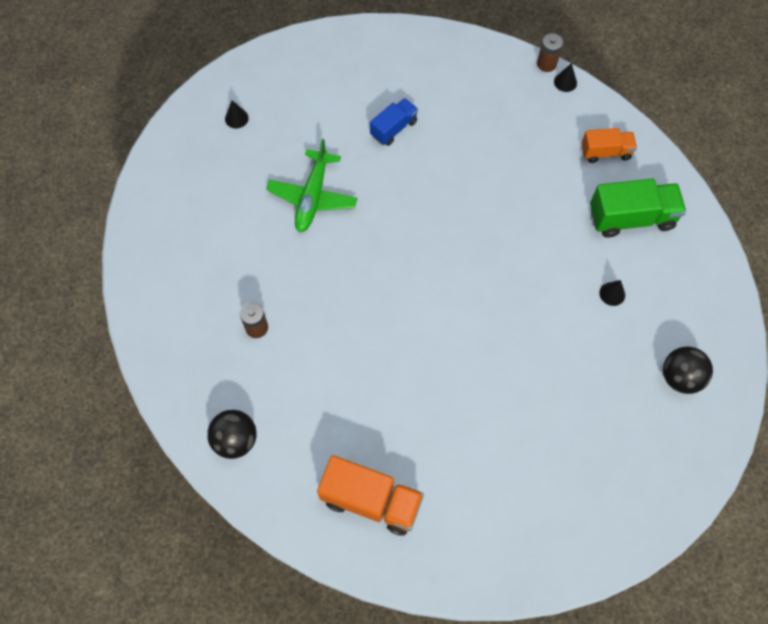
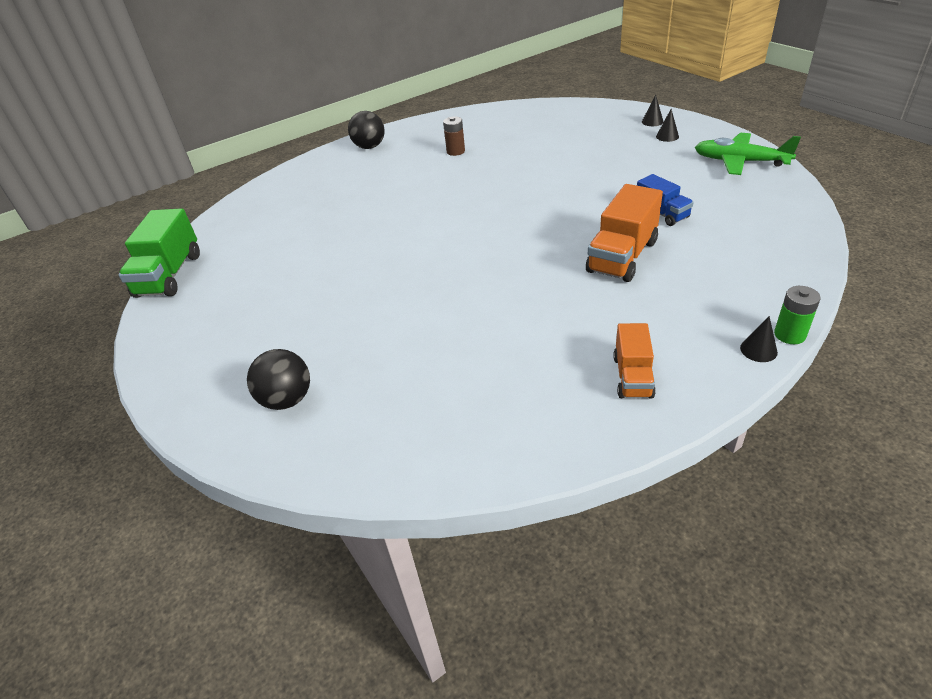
camera: 105 degrees right, 25 degrees down
(313, 197) = (577, 172): green plane -> green plane (740, 162)
(371, 500) = (289, 198): orange truck -> orange truck (622, 256)
(546, 64) = (789, 335): brown battery -> green battery
(612, 294) = (417, 355): black cone -> black cone (652, 121)
(631, 218) = (520, 388): green truck -> green truck (169, 275)

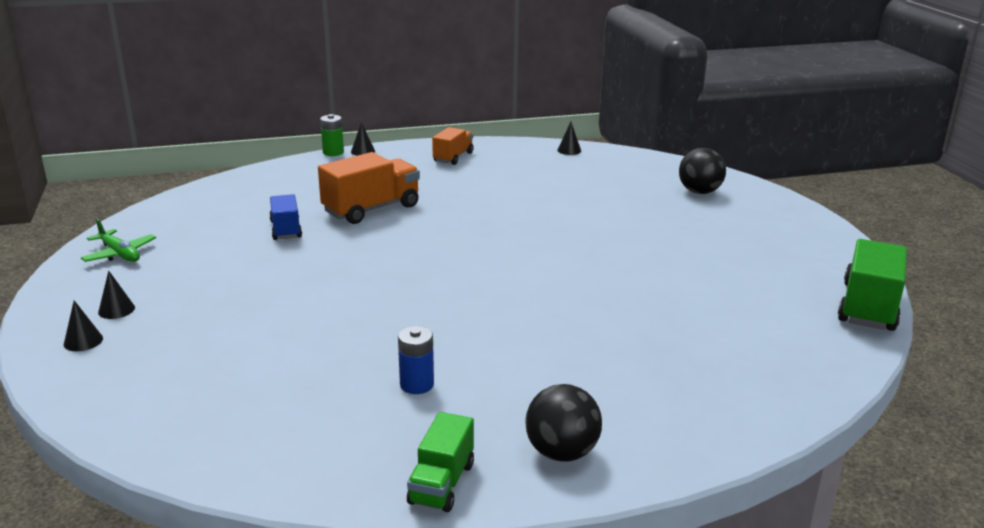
camera: 165 degrees left, 15 degrees down
(416, 126) = (442, 483): none -> green truck
(455, 151) = (417, 384): brown battery -> blue battery
(487, 456) = (569, 150): none -> black cone
(740, 162) = (120, 254): green plane -> green plane, size x0.65

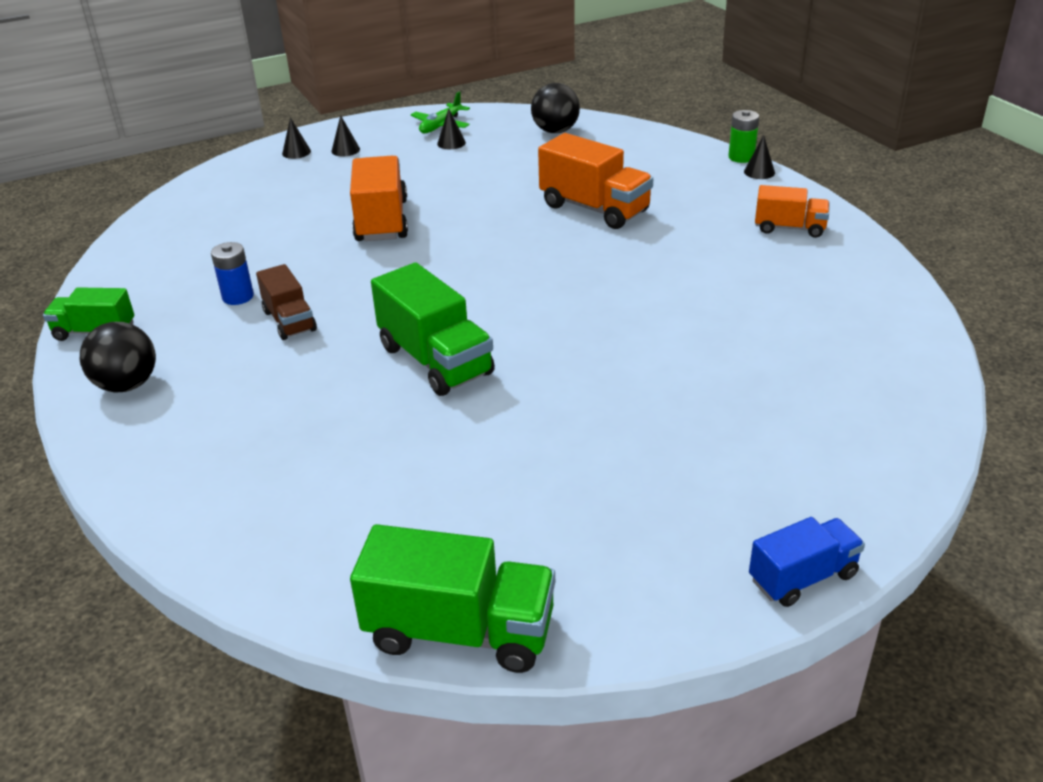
camera: 80 degrees right, 10 degrees up
(286, 229) = (521, 178): blue truck -> blue truck (802, 577)
(313, 299) = (381, 221): none -> orange truck
(480, 355) = (289, 321): none -> brown truck
(569, 150) = (897, 309): black cone -> black cone (451, 143)
(574, 292) = (435, 360): none -> green truck
(699, 192) = (818, 446): black ball -> black ball (555, 131)

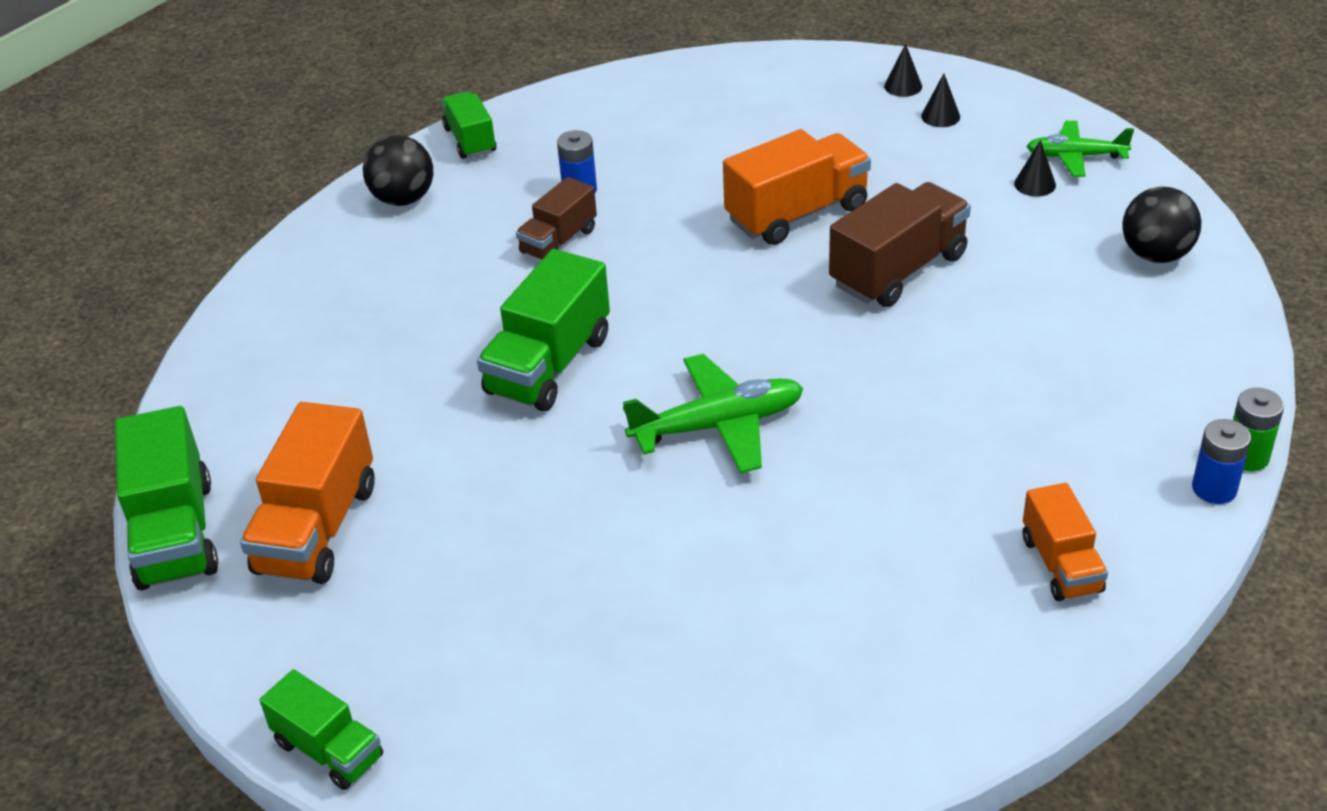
camera: 65 degrees right, 5 degrees up
(482, 204) = (898, 270): none -> brown truck
(572, 305) = (718, 425): none -> green plane
(594, 208) = (963, 365): orange truck -> orange truck (317, 529)
(759, 172) = (1214, 488): black cone -> blue battery
(802, 577) = (329, 750): blue truck -> green truck

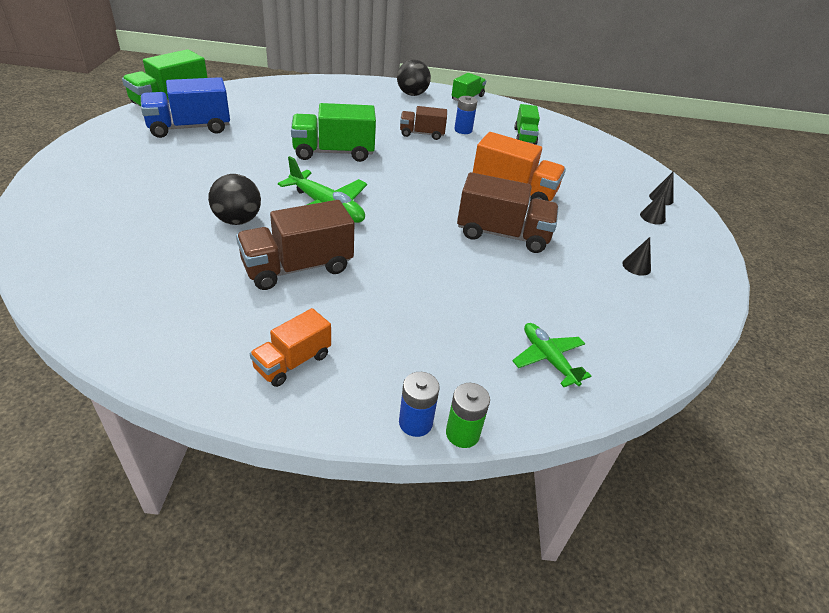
camera: 50 degrees right, 0 degrees up
(317, 529) = (189, 128): orange truck -> blue truck
(329, 750) = (55, 163): green truck -> green truck (524, 136)
(859, 503) = (298, 267): none -> brown truck
(1075, 157) = (683, 276): green plane -> green plane (548, 359)
(1156, 255) = (629, 335): black ball -> black ball (238, 220)

